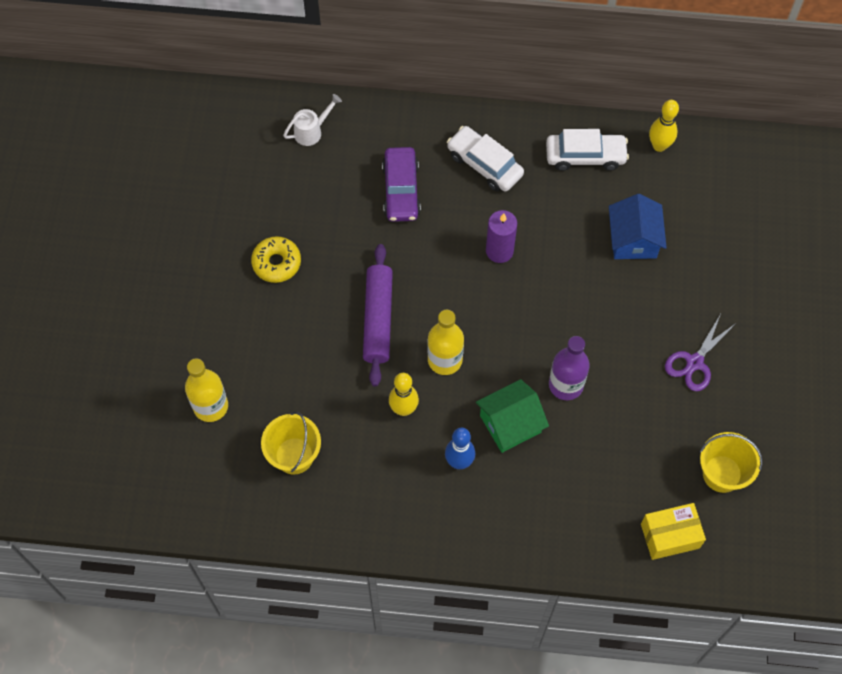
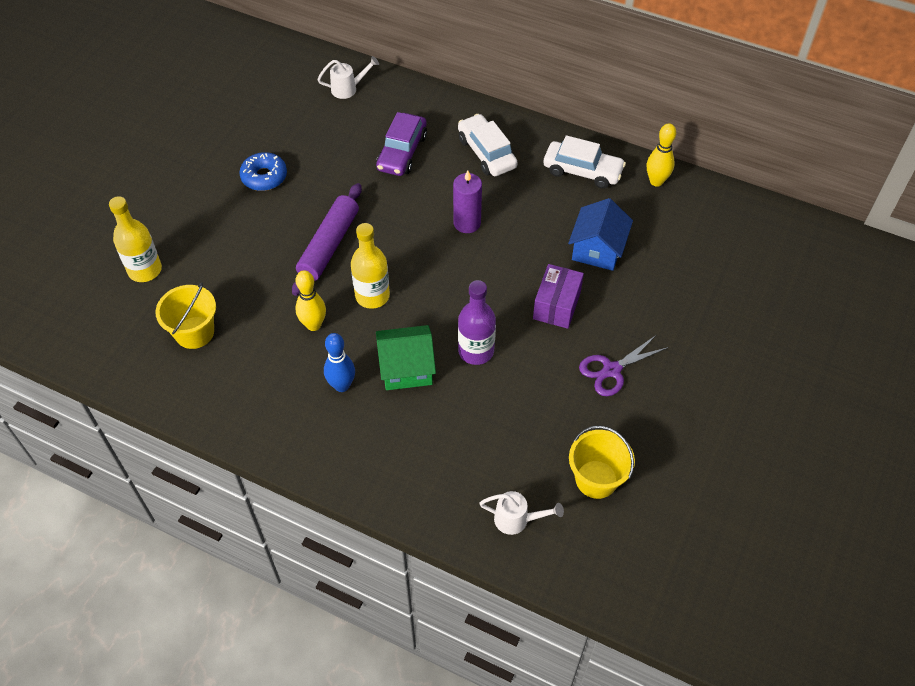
camera: 20 degrees right, 10 degrees down
(276, 263) = (264, 177): yellow donut -> blue donut
(619, 312) = (556, 305): none -> purple box
(670, 536) = (517, 520): yellow box -> white watering can

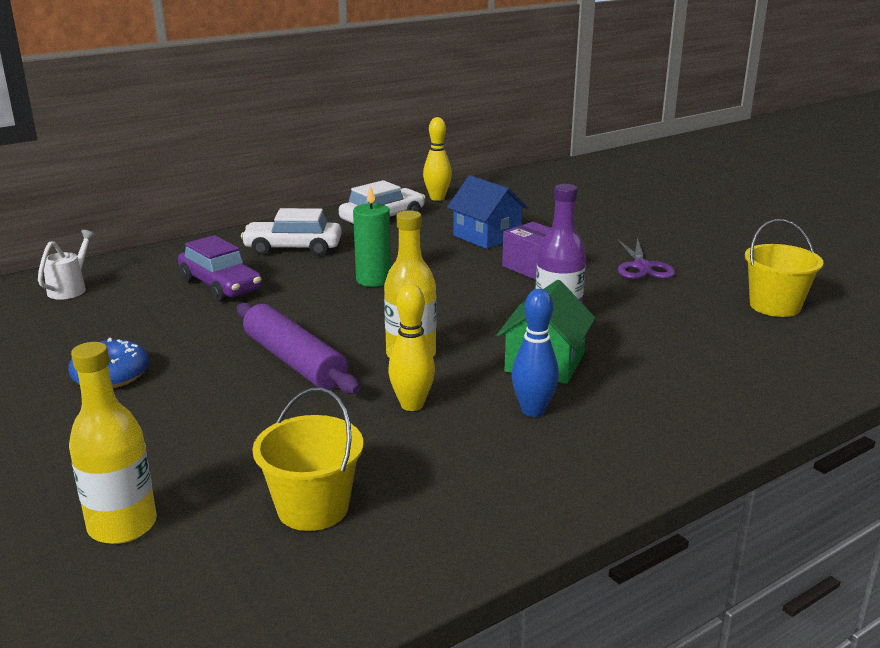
camera: 60 degrees left, 30 degrees down
(467, 223) = (373, 280): purple candle -> green candle
(517, 520) = (810, 356): white watering can -> none

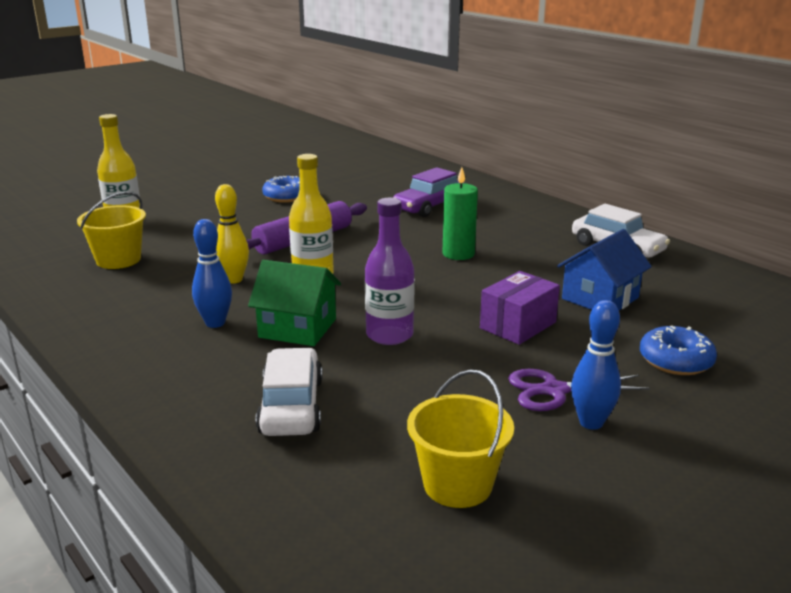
camera: 85 degrees right, 0 degrees up
(70, 289) = (411, 171): white watering can -> none
(293, 248) = (516, 221): white car -> white car (291, 406)
(437, 198) = (706, 269): yellow bowling pin -> none
(591, 228) = (675, 361): none -> blue donut
(682, 261) = (591, 422): none -> blue bowling pin

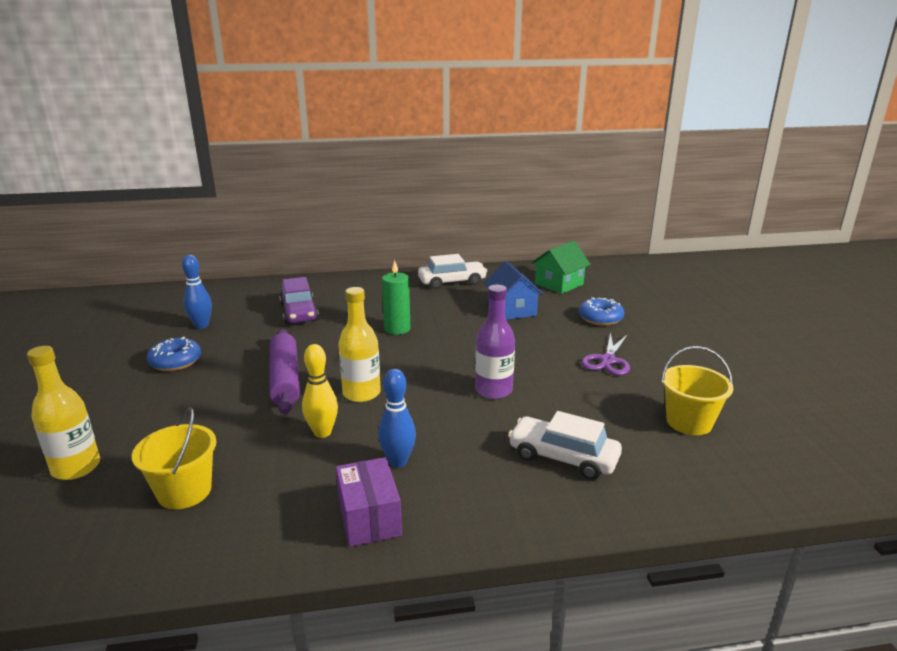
camera: 60 degrees left, 0 degrees up
(297, 328) = (447, 424): green house -> green house (559, 284)
(518, 325) = (521, 344): purple box -> purple box (369, 518)
(591, 422) = (647, 362): blue bowling pin -> blue bowling pin (201, 325)

